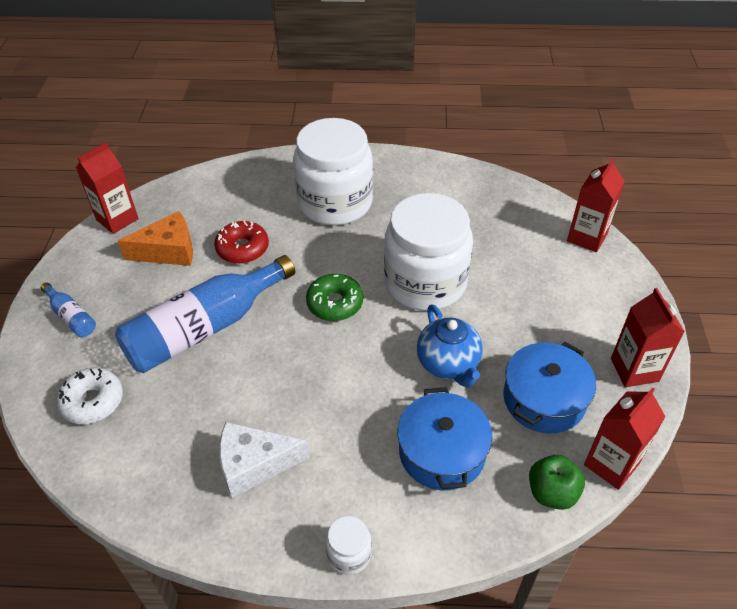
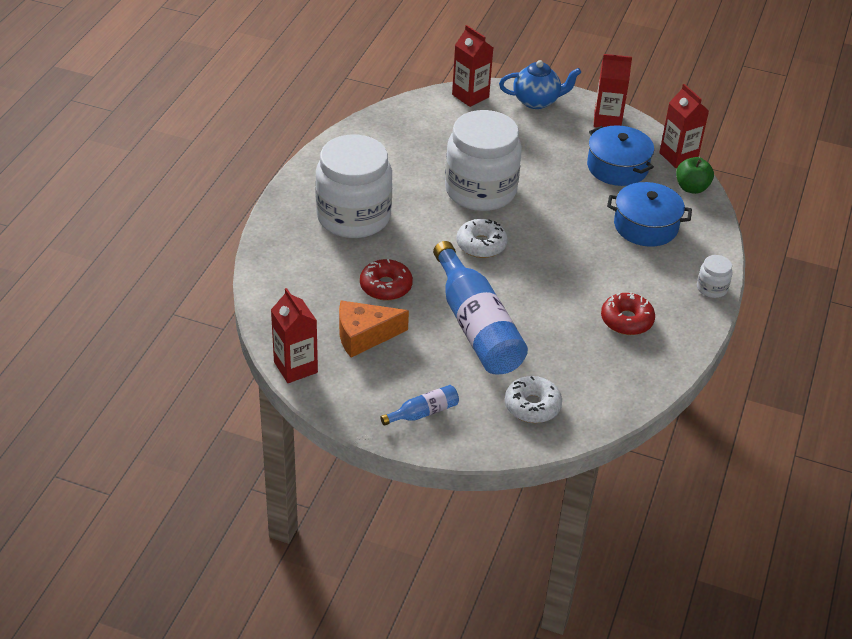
camera: 75 degrees left, 5 degrees down
(168, 251) = (364, 336): orange cheese -> orange cheese turned 105 degrees counterclockwise
(254, 464) = (626, 320): white cheese -> red donut
(335, 303) = (481, 245): green donut -> white donut
(448, 364) = (569, 202): blue teapot -> blue teapot (537, 101)

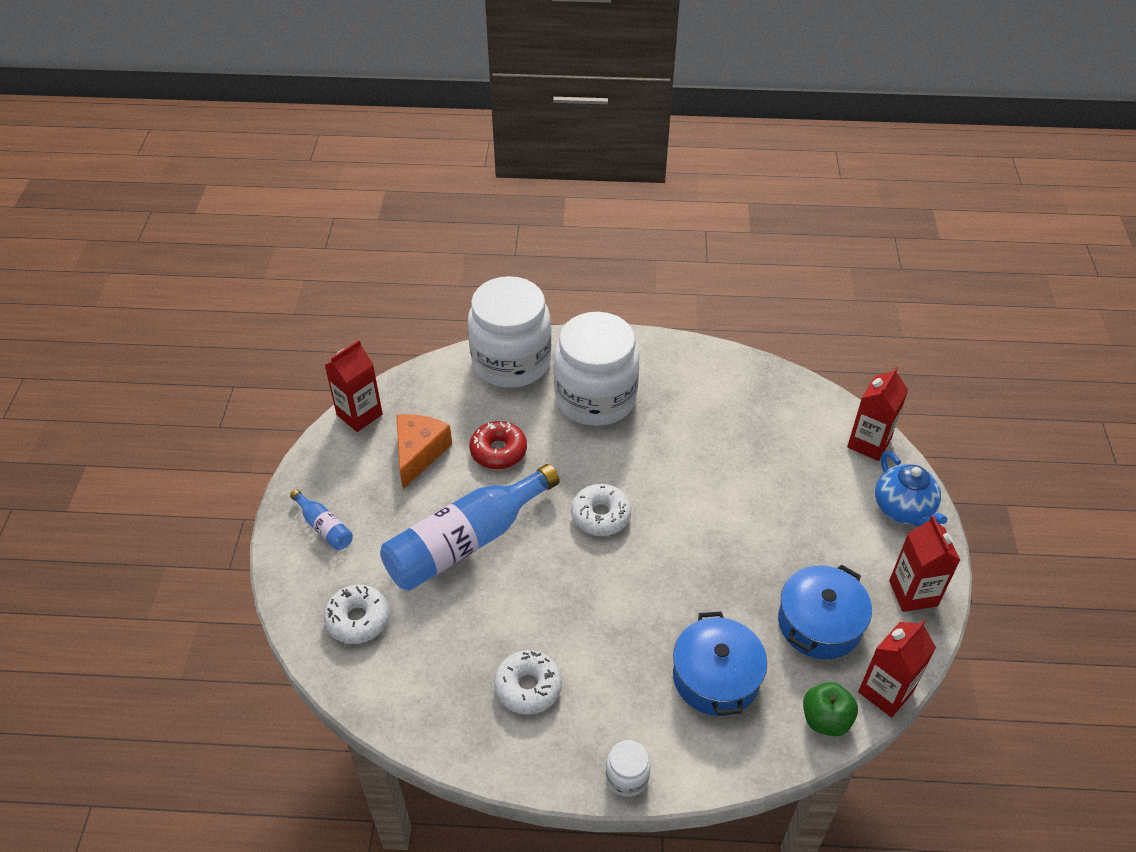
camera: 75 degrees right, 5 degrees up
(364, 336) = (419, 453): orange cheese -> orange cheese turned 45 degrees clockwise
(480, 190) = (695, 493): white jar -> white jar (511, 362)
(626, 320) = (528, 687): red donut -> white donut

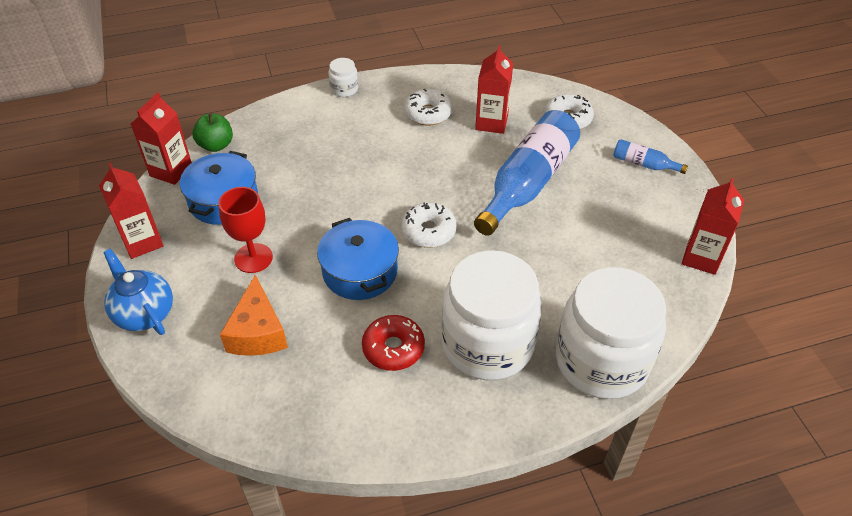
camera: 160 degrees right, 0 degrees up
(419, 453) = (618, 239): orange cheese -> orange cheese (257, 332)
(498, 451) = (550, 261): red donut -> red donut (393, 348)
(716, 677) = (299, 149): blue pot -> blue pot (360, 271)
(791, 538) = (253, 258): none -> red goblet
(869, 443) = (177, 378): red carton -> red carton (491, 123)

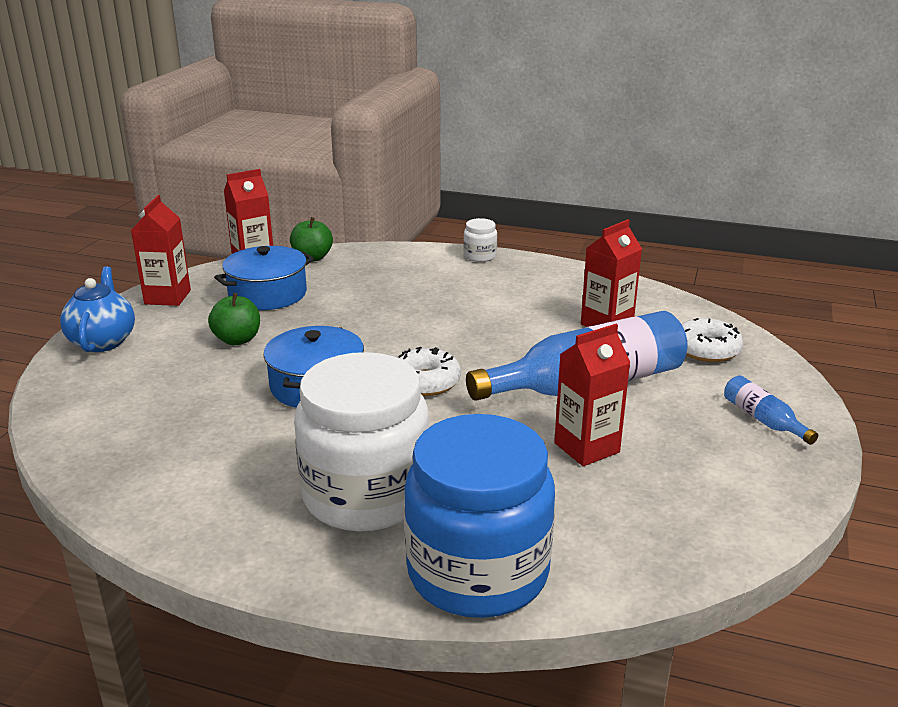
camera: 35 degrees right, 20 degrees down
(253, 258) = (237, 340): red goblet -> green apple
(257, 332) = (168, 390): orange cheese -> none
(393, 348) = (267, 455): red donut -> none
(428, 113) = (543, 297): white donut -> none
(601, 361) = (478, 572): white jar -> blue jar
(701, 258) = (742, 536): red carton -> red carton (586, 448)

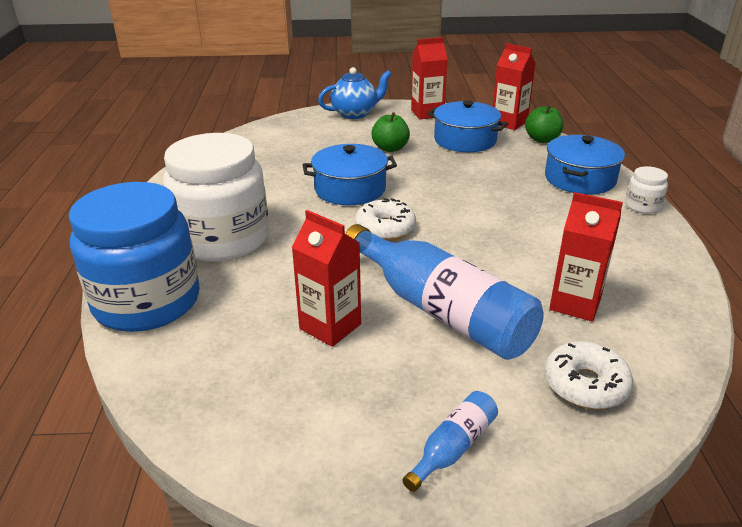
camera: 70 degrees right, 5 degrees up
(410, 265) = (579, 179): none -> blue pot

